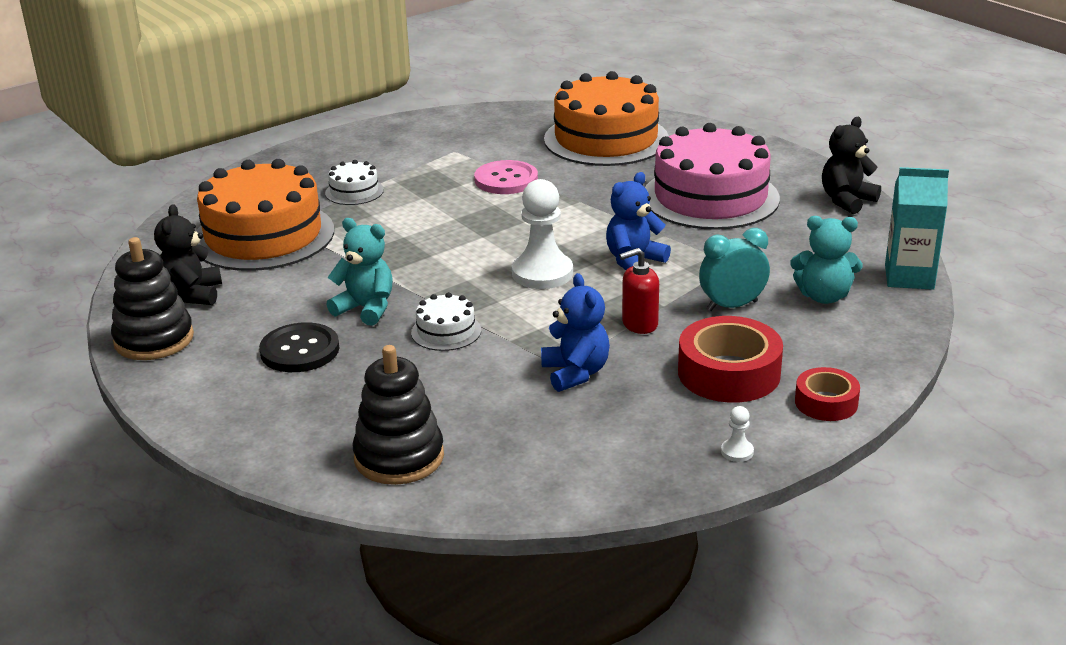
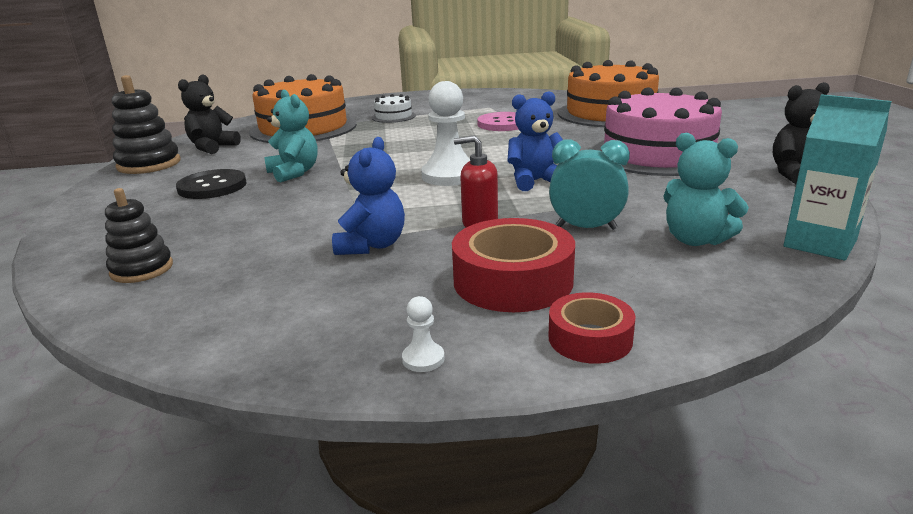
camera: 30 degrees right, 5 degrees down
(399, 457) = (142, 269): black stacking toy -> black stacking toy, size x0.66
(446, 331) = (322, 196): white cake -> none

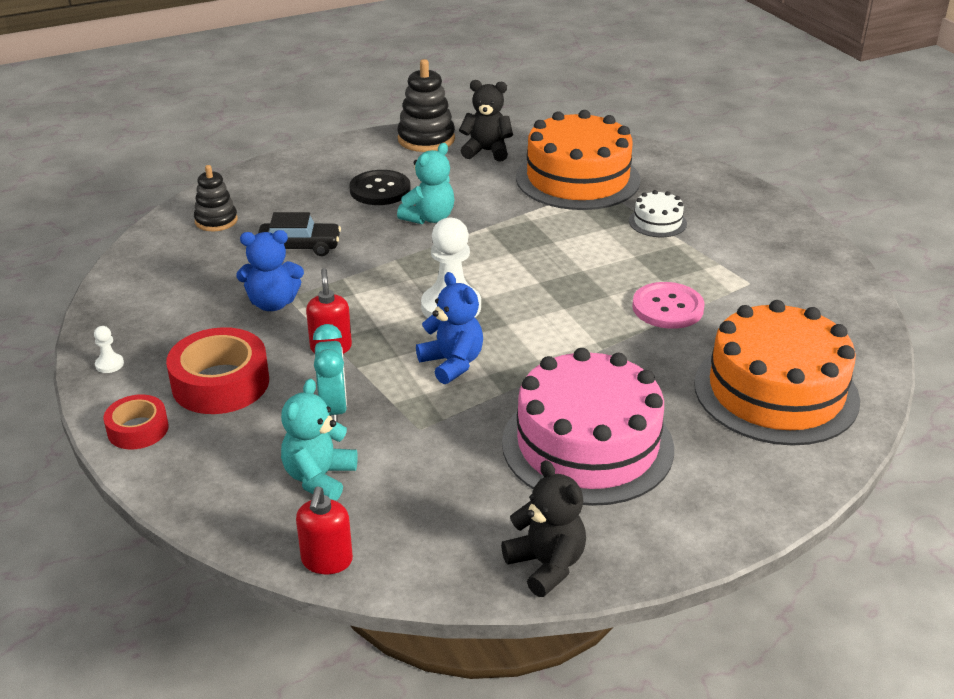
camera: 70 degrees right, 10 degrees up
(271, 227) = (299, 247): none -> black car
(820, 243) = (327, 561): turquoise carton -> red soap dispenser

